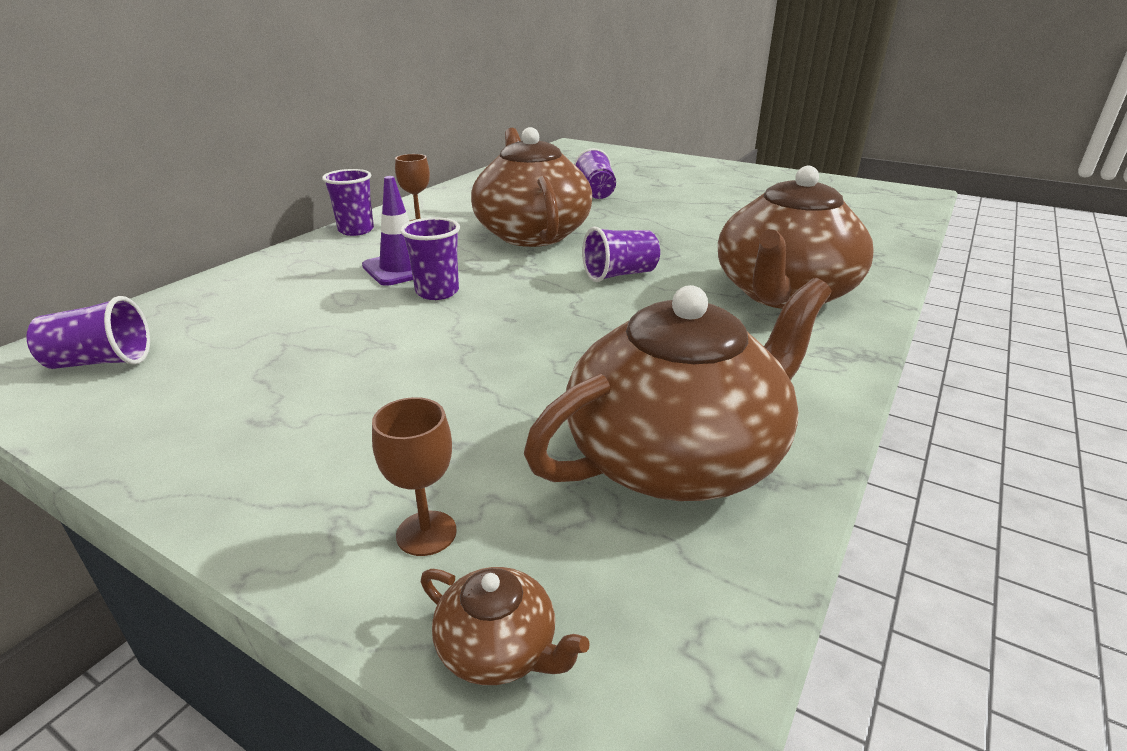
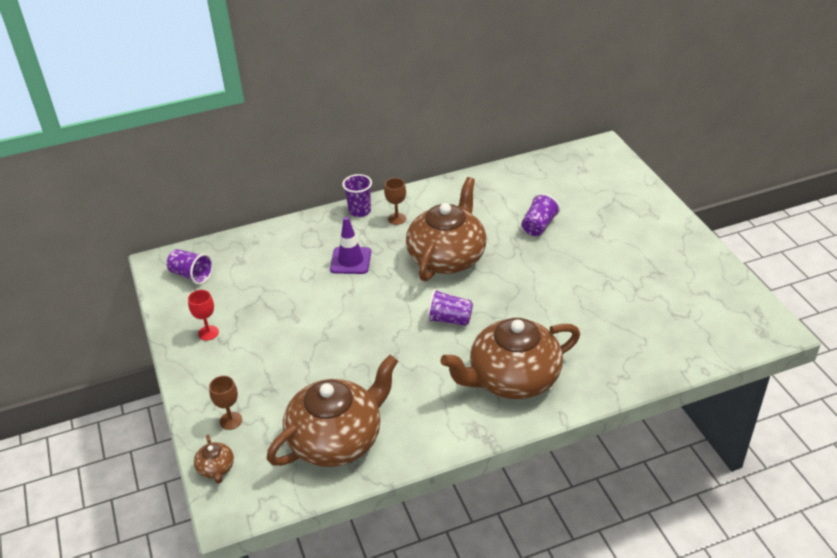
camera: 40 degrees right, 10 degrees up
(218, 421) = (208, 333): none -> red goblet
(437, 292) = (349, 290): purple cup -> none
(677, 456) = (337, 439): brown teapot -> brown teapot turned 45 degrees counterclockwise

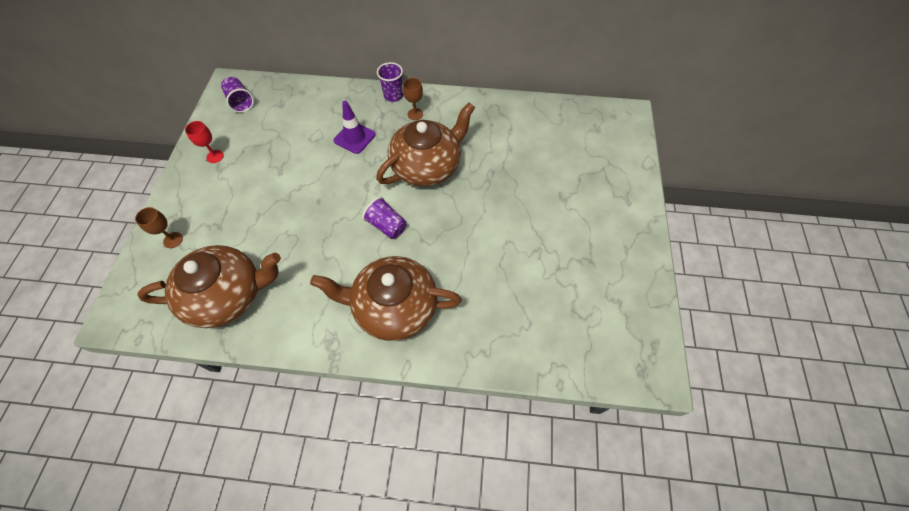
camera: 25 degrees right, 20 degrees up
(216, 468) = (133, 277): brown teapot -> none
(538, 226) = (520, 168): purple cup -> none

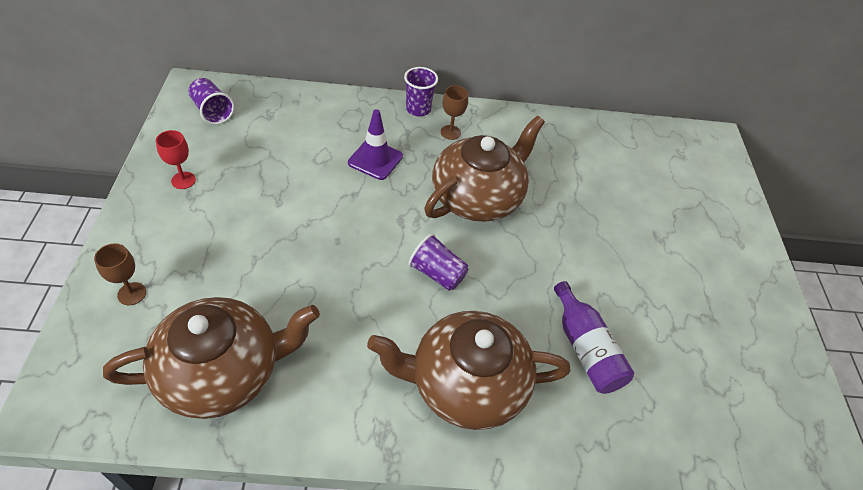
camera: 10 degrees left, 10 degrees down
(486, 283) = (585, 349): none -> purple bottle

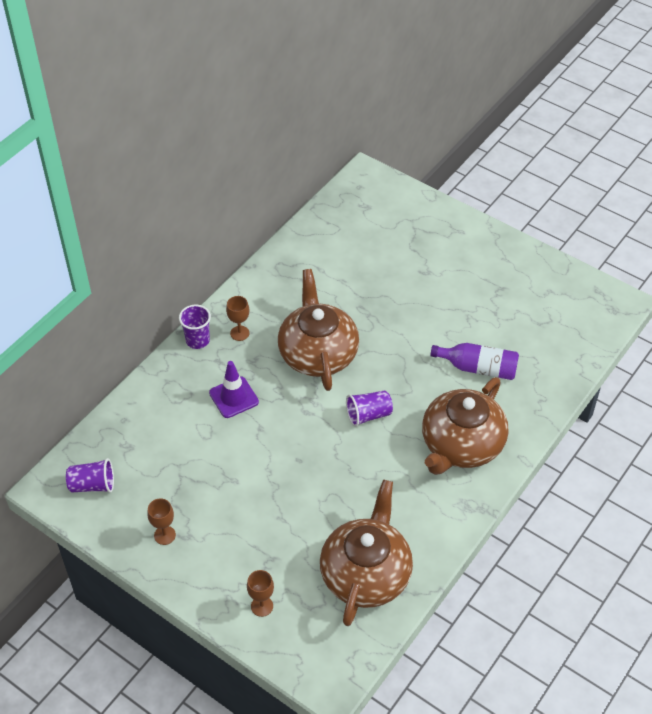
camera: 50 degrees left, 0 degrees up
(183, 180) = (164, 535): red goblet -> brown goblet

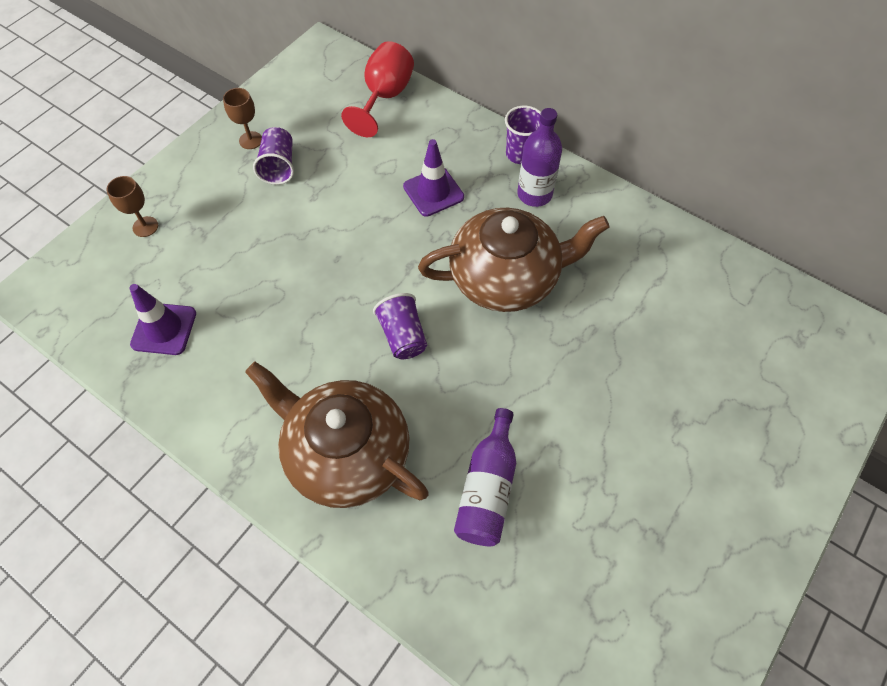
camera: 90 degrees right, 10 degrees up
(92, 485) = (321, 80): purple cup -> purple cup (279, 166)
(121, 434) = (384, 97): none -> red goblet
(239, 333) = (534, 194): brown goblet -> purple bottle
(366, 573) = (164, 329): brown teapot -> purple traffic cone

